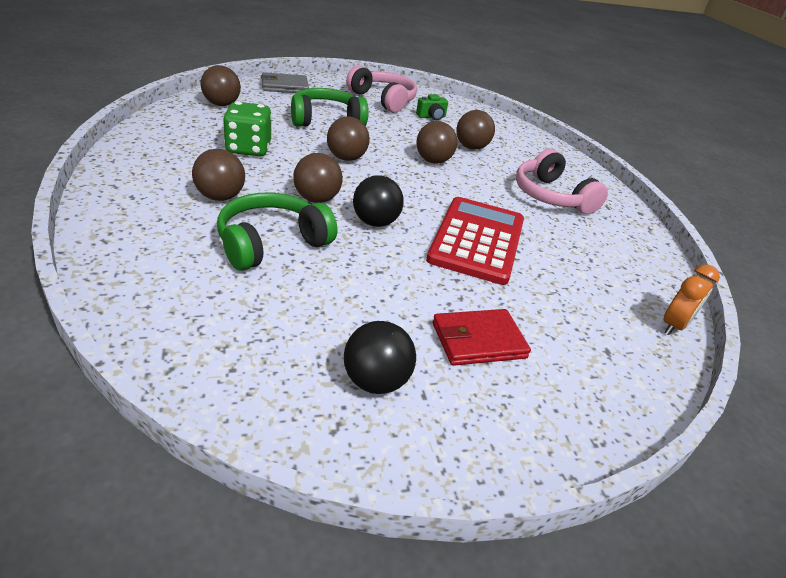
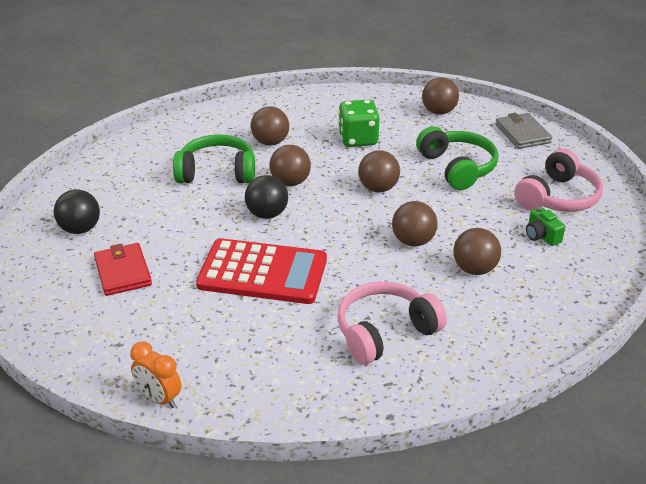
camera: 90 degrees right, 0 degrees up
(271, 243) = (217, 172): green headphones -> green headphones turned 45 degrees counterclockwise

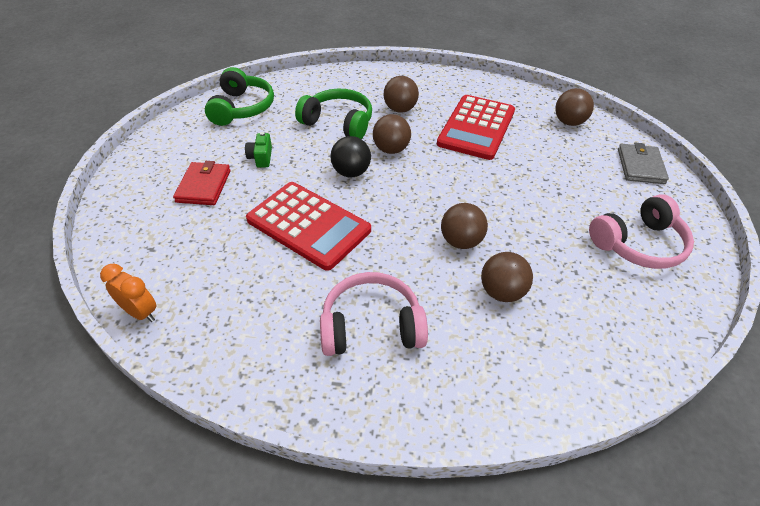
camera: 25 degrees right, 10 degrees up
(80, 229) = (203, 139): black ball -> none
(159, 398) = (140, 312): orange clock -> orange clock turned 150 degrees clockwise
(358, 139) = (476, 127): green dice -> red calculator
(378, 188) = (463, 178): brown ball -> none
(457, 168) = (552, 181): green headphones -> green headphones (242, 108)
(541, 236) = (595, 281): green camera -> green camera (261, 158)

